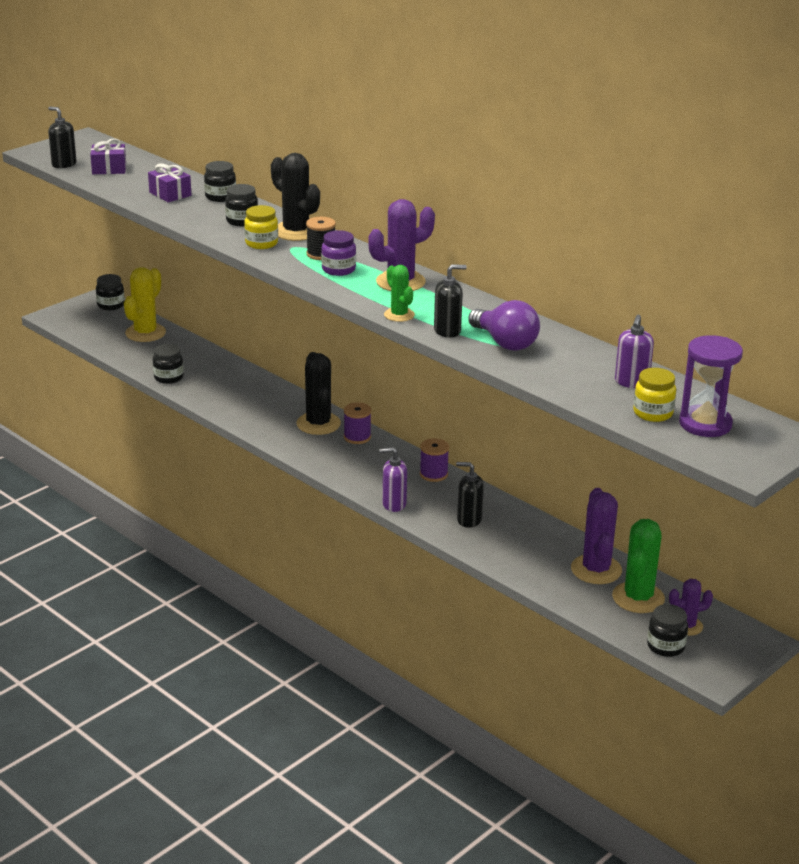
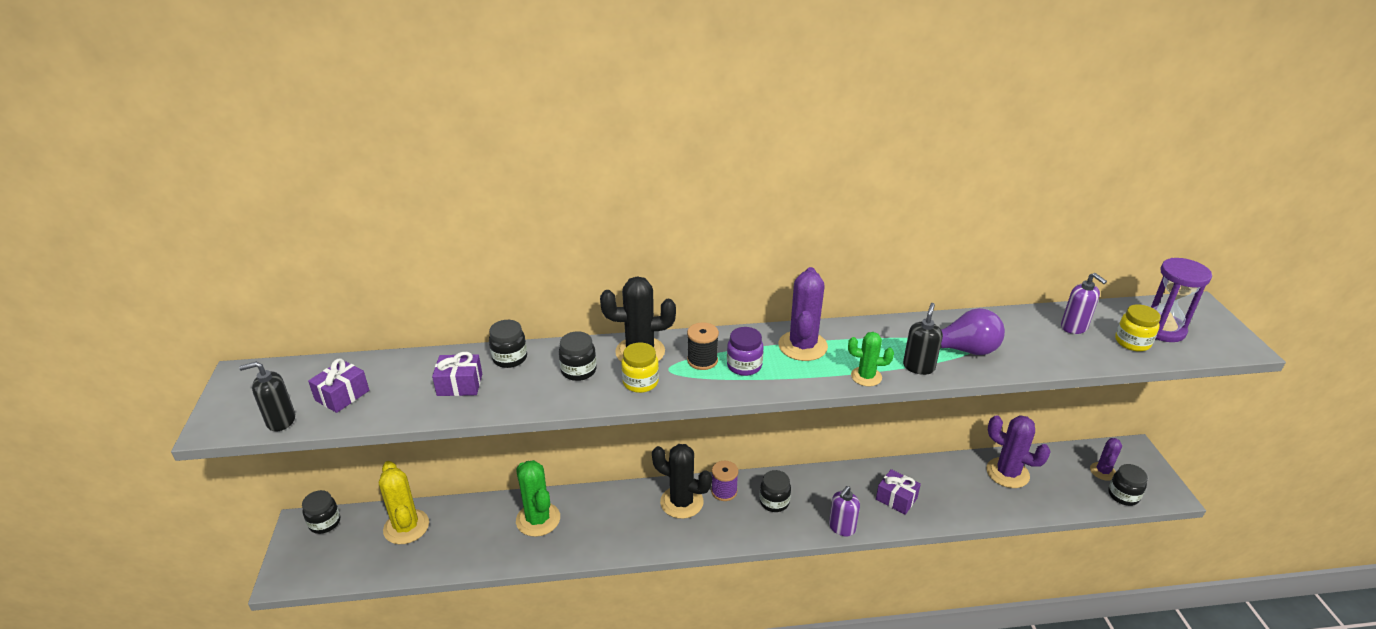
camera: 50 degrees left, 5 degrees up
(168, 377) = (502, 555): black jar -> black jar (774, 502)
(433, 474) = (817, 480): purple spool -> none
(469, 520) = (896, 499): black soap dispenser -> purple gift
(638, 598) = (1055, 474): green cactus -> green cactus (538, 519)

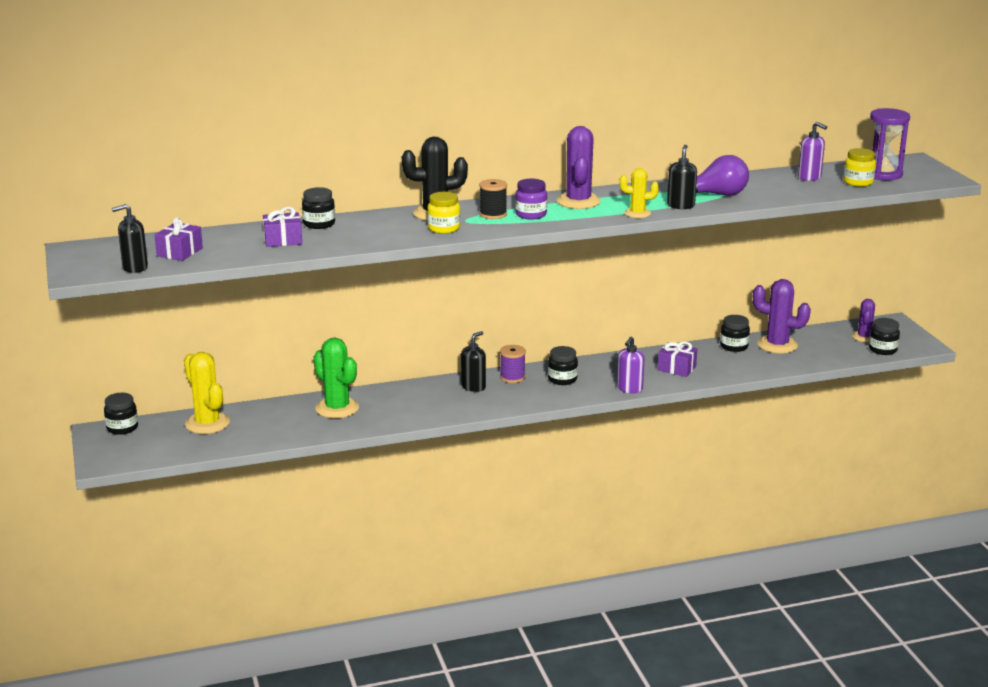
camera: 10 degrees left, 10 degrees down
(578, 371) = (385, 226): black jar -> black jar (734, 346)
(681, 502) = (473, 387): black cactus -> black soap dispenser
(866, 376) = (637, 213): green cactus -> yellow cactus

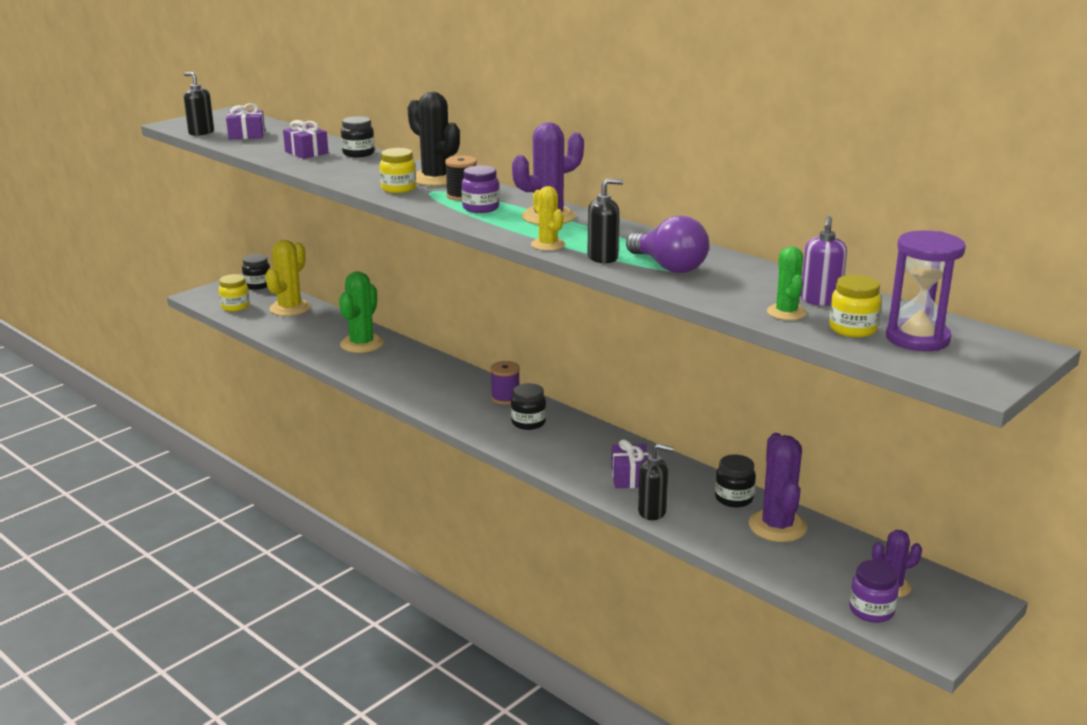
camera: 60 degrees right, 0 degrees up
(162, 448) = (235, 306): none -> yellow jar
(473, 387) = (464, 386): black soap dispenser -> black soap dispenser (652, 512)
(629, 389) = (546, 463): purple soap dispenser -> none
(820, 188) = (786, 312): none -> green cactus
(882, 350) = (871, 610): black jar -> purple jar

